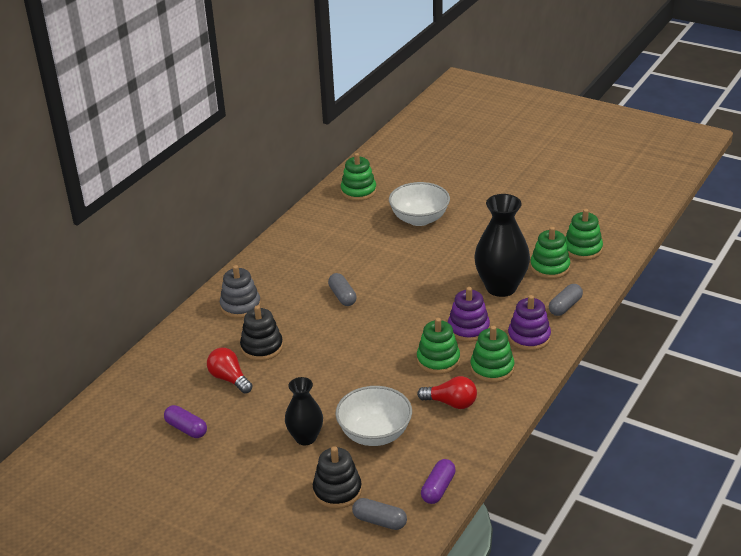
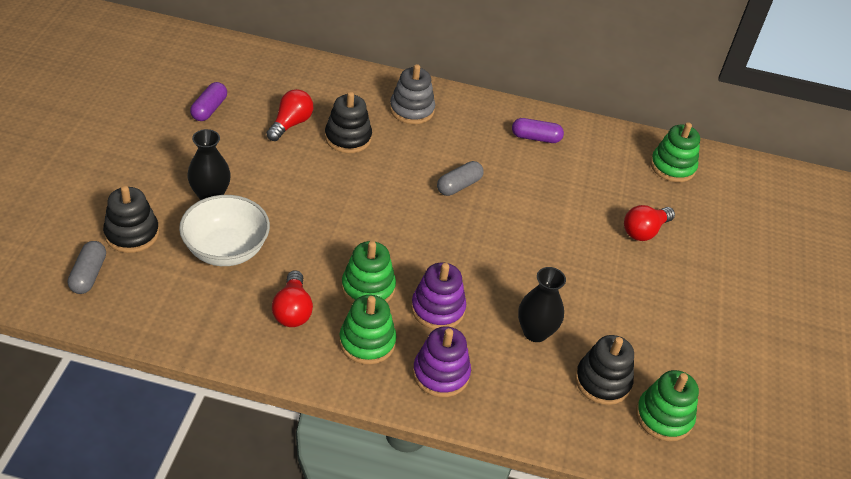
camera: 65 degrees right, 10 degrees up
(419, 219) = (644, 231): white bowl -> red light bulb
(438, 488) = (144, 318): purple capsule -> purple capsule (535, 138)
(501, 287) = (535, 332): black vase -> black vase, size x0.61
(550, 267) = (602, 381): green stacking toy -> black stacking toy
(565, 306) = (521, 408): grey capsule -> none

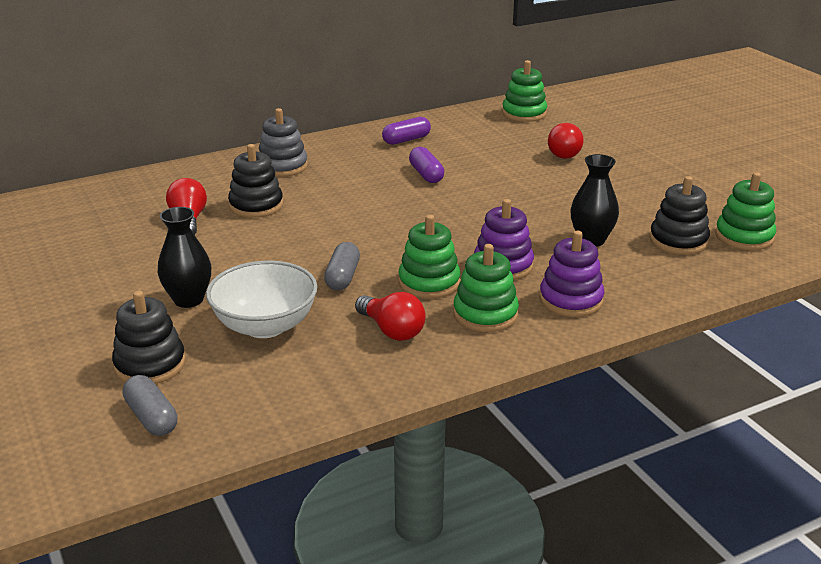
camera: 35 degrees left, 15 degrees down
(209, 109) = (90, 246): purple capsule -> purple capsule (426, 174)
(459, 186) = (396, 191): grey capsule -> grey capsule (343, 277)

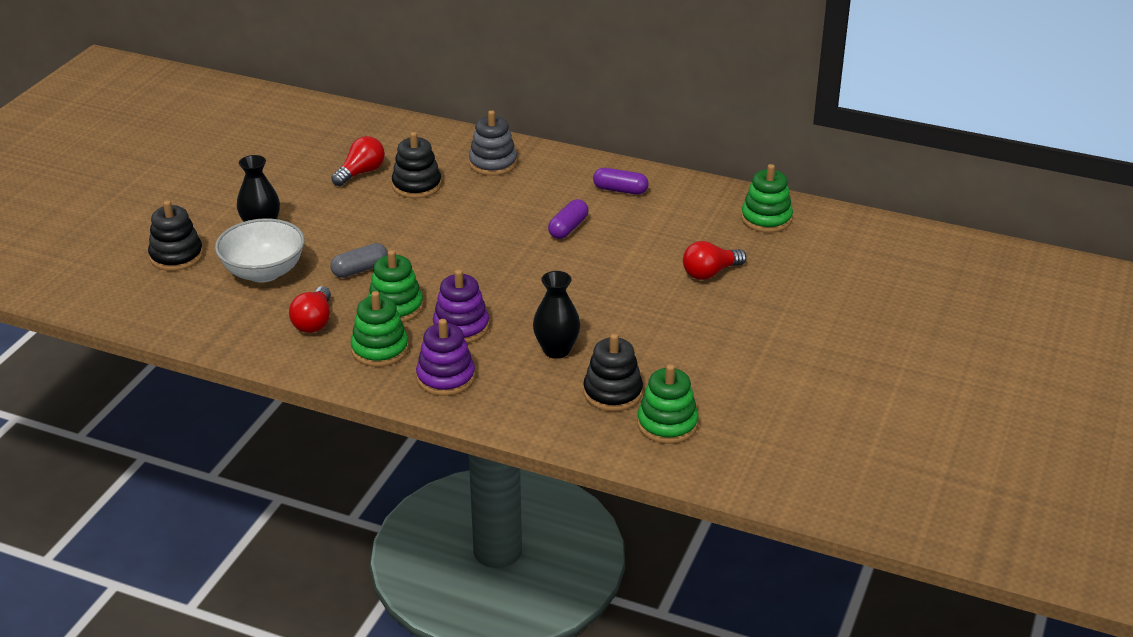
camera: 50 degrees right, 5 degrees up
(152, 417) = (127, 286): grey capsule -> none

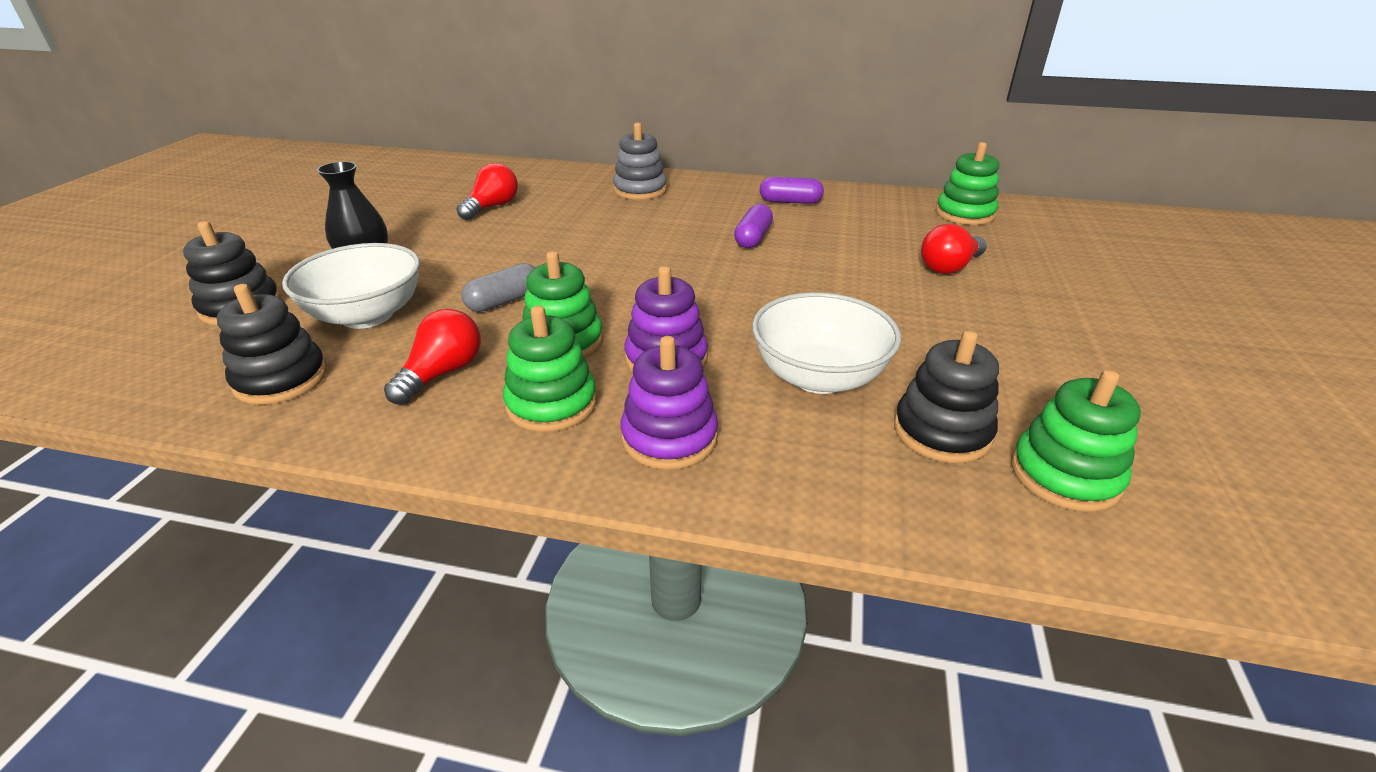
camera: 10 degrees left, 0 degrees up
(314, 322) = (442, 373): red light bulb -> red light bulb turned 150 degrees counterclockwise
(417, 185) = (560, 213): black stacking toy -> black stacking toy (281, 379)
(556, 350) = (818, 377): black vase -> white bowl

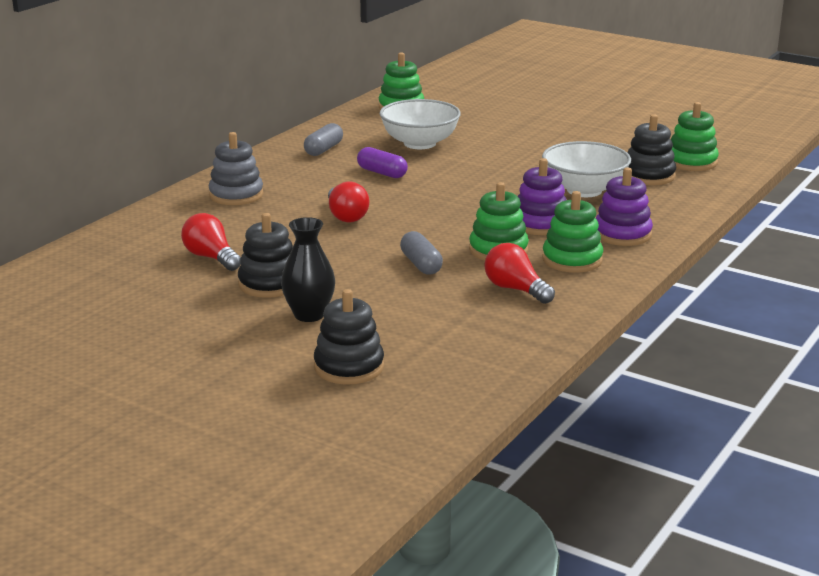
camera: 70 degrees left, 10 degrees down
(281, 379) = (488, 343): black stacking toy -> black stacking toy (269, 284)
(367, 315) = (407, 314): white bowl -> white bowl (420, 143)
(790, 202) = (324, 149): purple capsule -> grey capsule
(949, 267) = (478, 131): red light bulb -> red light bulb (346, 216)

